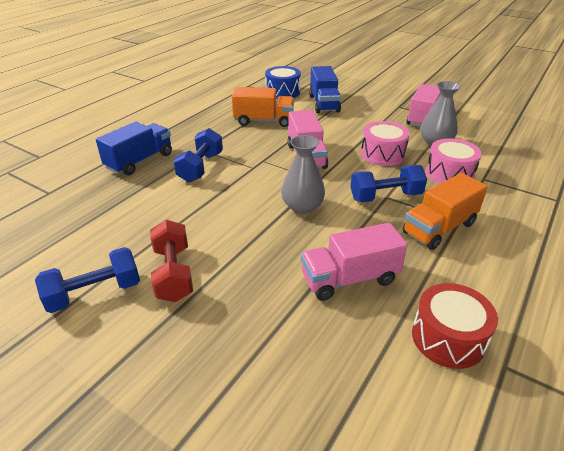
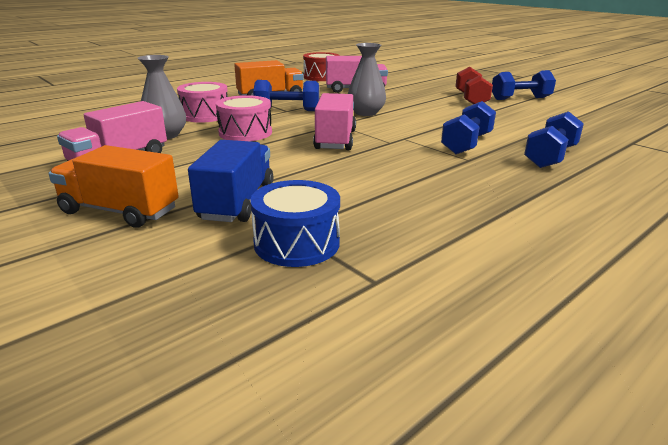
camera: 165 degrees left, 10 degrees down
(140, 161) = (550, 157): blue truck -> blue dumbbell
(264, 121) = (370, 185): orange truck -> orange truck (120, 211)

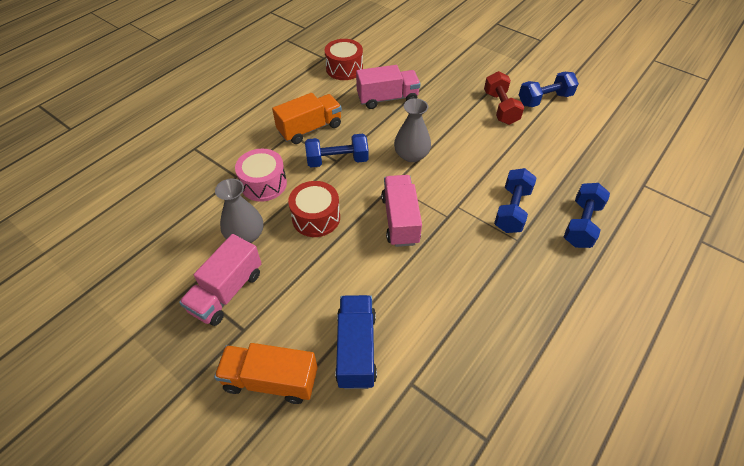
camera: 10 degrees left, 25 degrees up
(245, 133) = (316, 217): pink drum -> red drum
(297, 243) = (421, 401): blue drum -> none

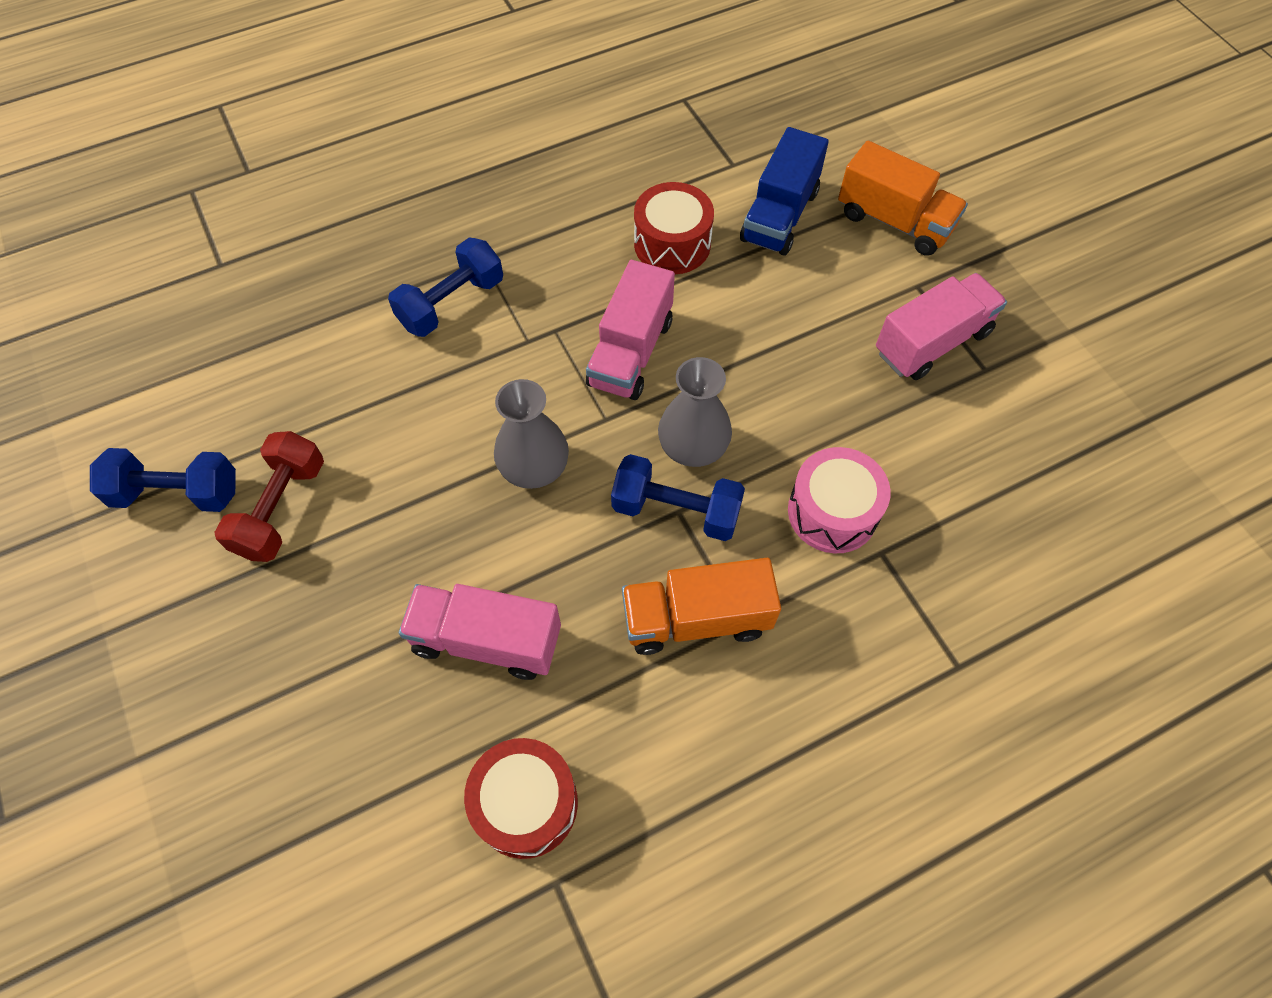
camera: 155 degrees left, 10 degrees up
(245, 235) = (887, 421): grey vase -> grey vase (693, 446)
(316, 217) = (762, 408): red drum -> red drum (672, 244)
(581, 224) = (375, 246): blue dumbbell -> none

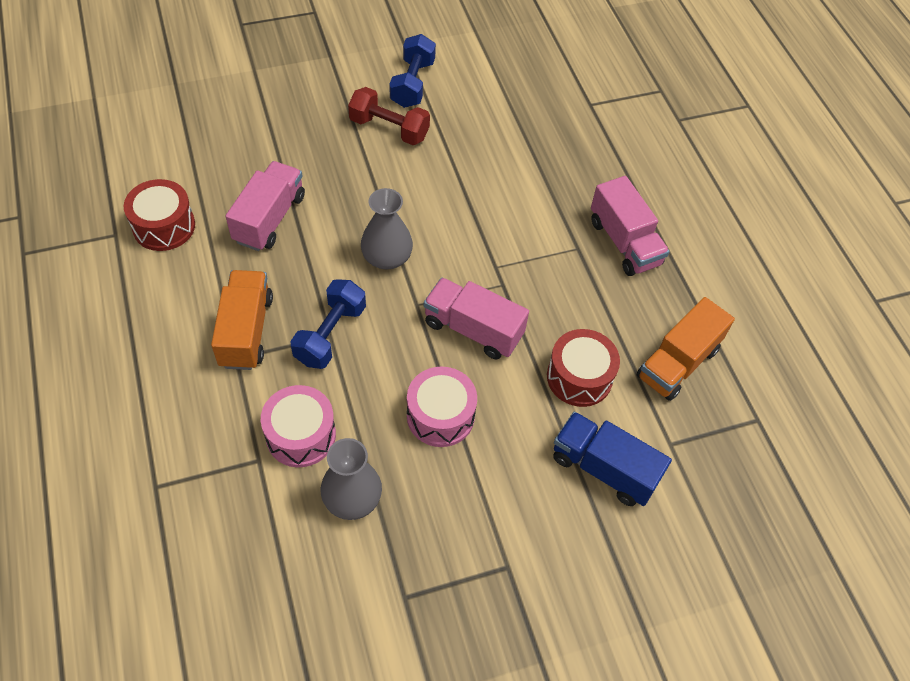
camera: 95 degrees right, 5 degrees down
(451, 303) = (537, 225): blue dumbbell -> none
(693, 446) = (380, 355): grey vase -> grey vase (352, 498)
(761, 369) = (440, 416): none -> pink drum
(894, 221) = (587, 569): orange truck -> orange truck (677, 363)
(932, 342) = (442, 559): pink truck -> pink truck (624, 242)

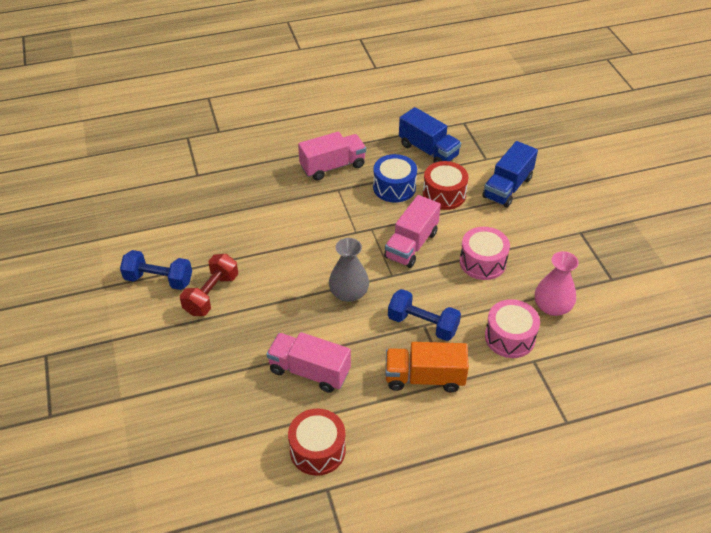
camera: 85 degrees left, 10 degrees down
(352, 498) = (552, 307): grey vase -> pink vase
(588, 314) = (394, 187): none -> blue drum
(677, 363) = (428, 150): orange truck -> blue truck

